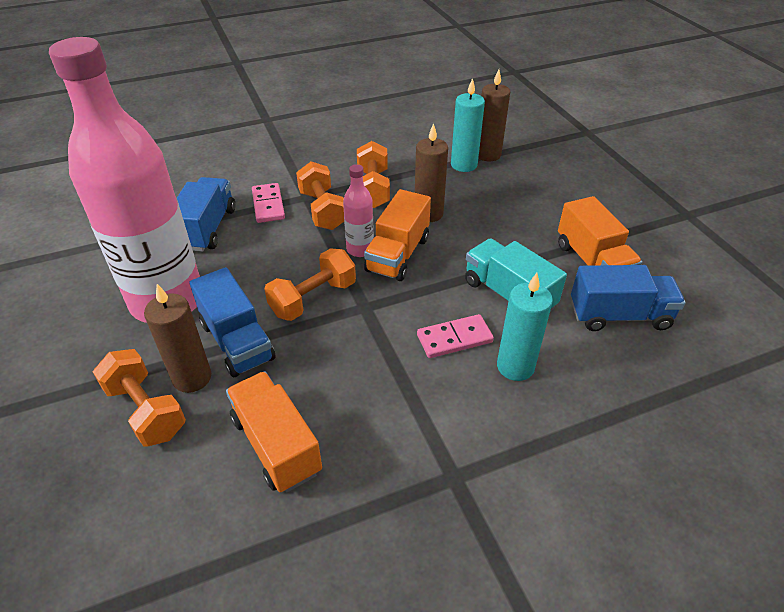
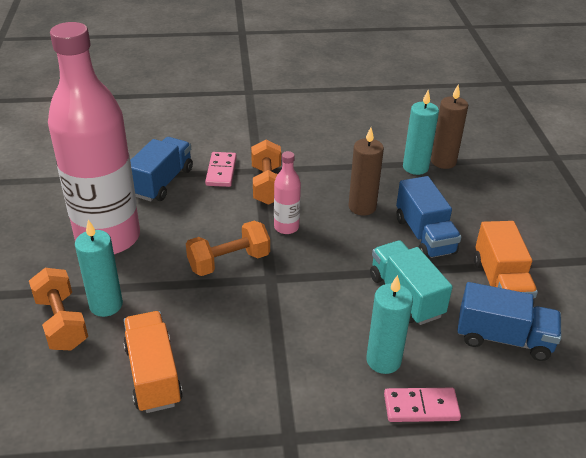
camera: 15 degrees right, 5 degrees down
(192, 378) = (106, 305): brown candle -> turquoise candle
(237, 341) = (152, 283): blue truck -> blue truck (424, 235)
(373, 189) = (320, 174): orange dumbbell -> none
(398, 254) = (318, 238): orange truck -> none
(454, 338) = (339, 323): pink domino -> pink domino (421, 407)

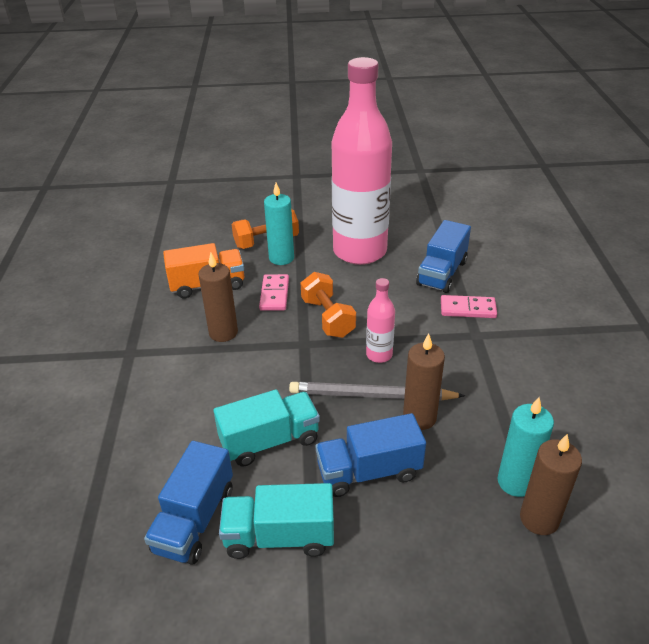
camera: 95 degrees right, 0 degrees up
(162, 182) = (442, 273): blue truck -> blue truck turned 90 degrees clockwise
(251, 347) = (223, 332): none -> brown candle
(267, 185) = (449, 341): orange dumbbell -> none
(340, 232) = (372, 395): none -> grey pencil
(383, 360) = (189, 414): turquoise candle -> none
(421, 407) = (130, 435): pink domino -> pink domino (274, 294)
(500, 284) = (279, 536): orange truck -> turquoise truck

